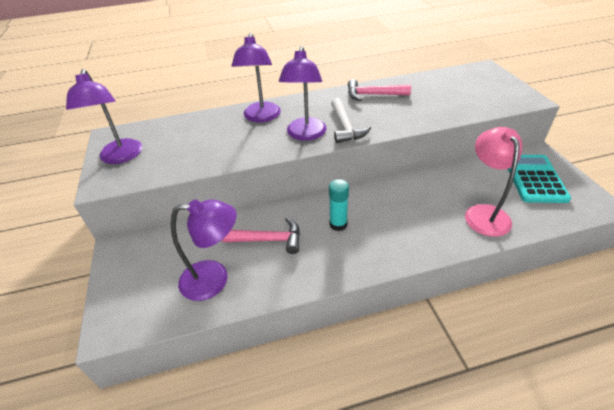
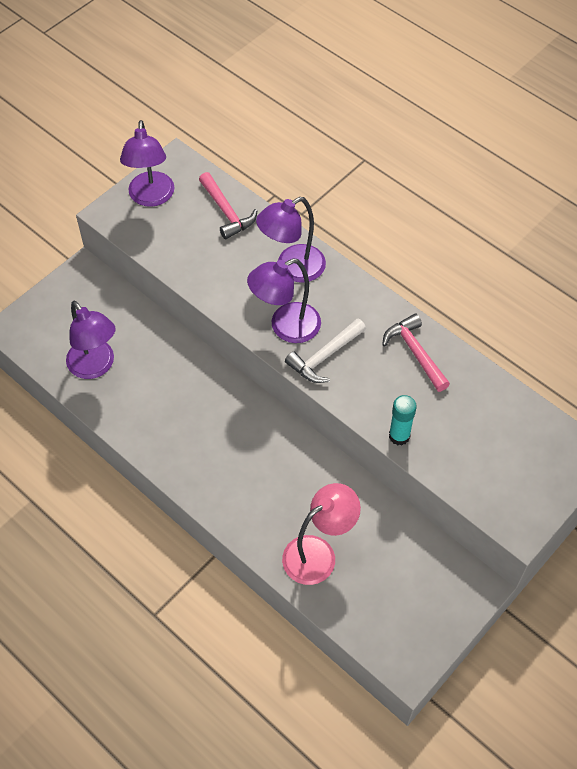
camera: 55 degrees right, 15 degrees up
(120, 157) = (151, 197): purple lamp -> purple lamp turned 45 degrees counterclockwise
(268, 240) = (163, 380): pink hammer -> pink hammer (227, 212)
(338, 224) = (218, 427): turquoise glue stick -> turquoise glue stick (399, 436)
(534, 179) = (417, 591): turquoise calculator -> none

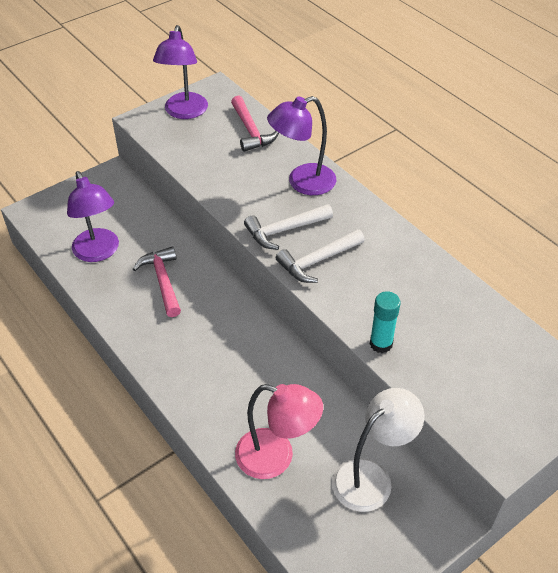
camera: 10 degrees right, 10 degrees down
(285, 327) = (284, 230): purple lamp -> white hammer
(318, 553) = (276, 457): pink lamp -> pink lamp turned 45 degrees clockwise
(406, 557) = (371, 476): none -> white lamp
(415, 352) = (411, 269): pink hammer -> pink hammer (162, 281)

